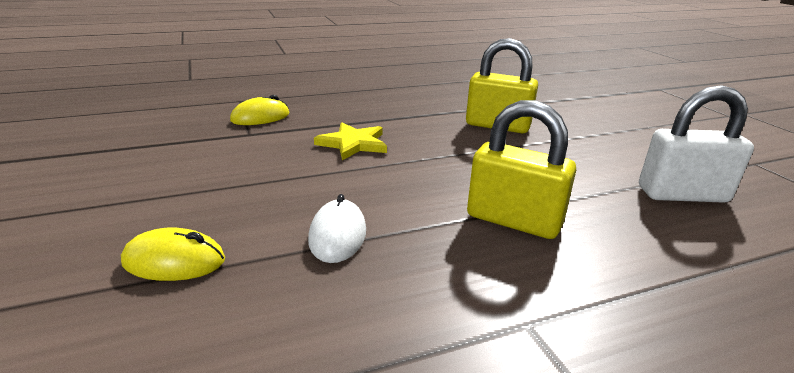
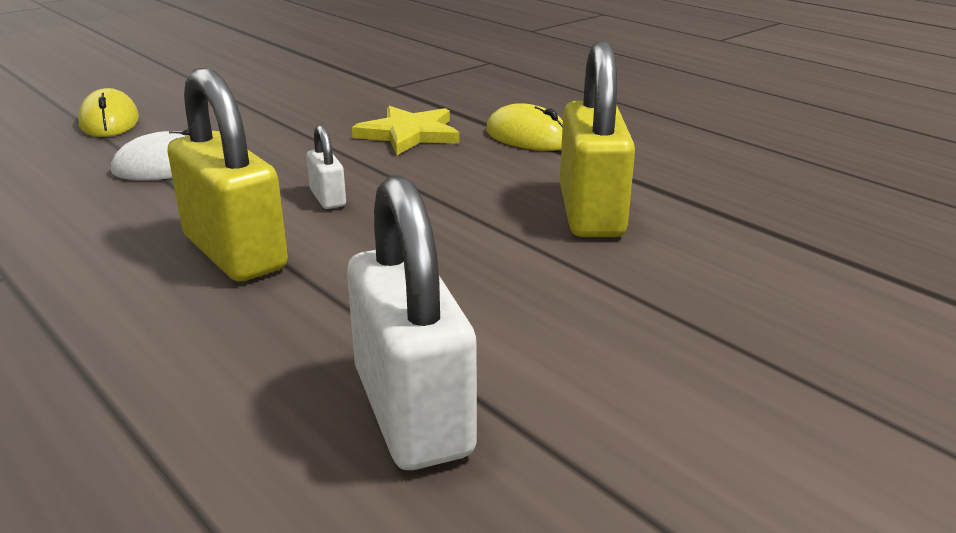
camera: 70 degrees right, 0 degrees up
(260, 117) = (446, 80): yellow mouse -> yellow mouse (528, 137)
(443, 182) = (328, 198): none -> white padlock
(513, 220) = (234, 253): yellow padlock -> yellow padlock turned 45 degrees counterclockwise

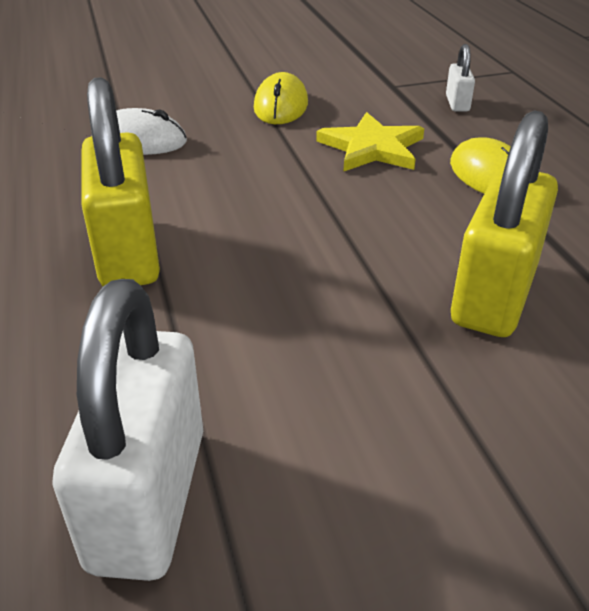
camera: 25 degrees right, 10 degrees up
(109, 121) = (128, 82): yellow mouse -> yellow mouse (281, 106)
(328, 198) = (246, 209): white padlock -> white padlock (457, 103)

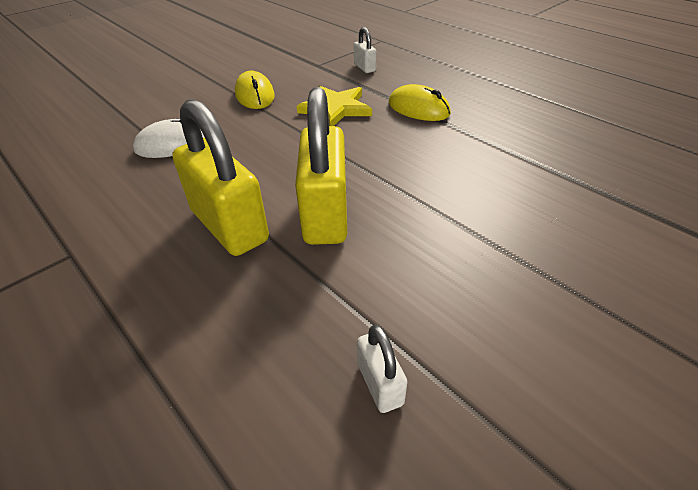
camera: 25 degrees left, 5 degrees up
(149, 498) = (380, 384): white padlock -> white padlock, size x0.46
(494, 295) = (474, 179): yellow padlock -> yellow padlock (325, 215)

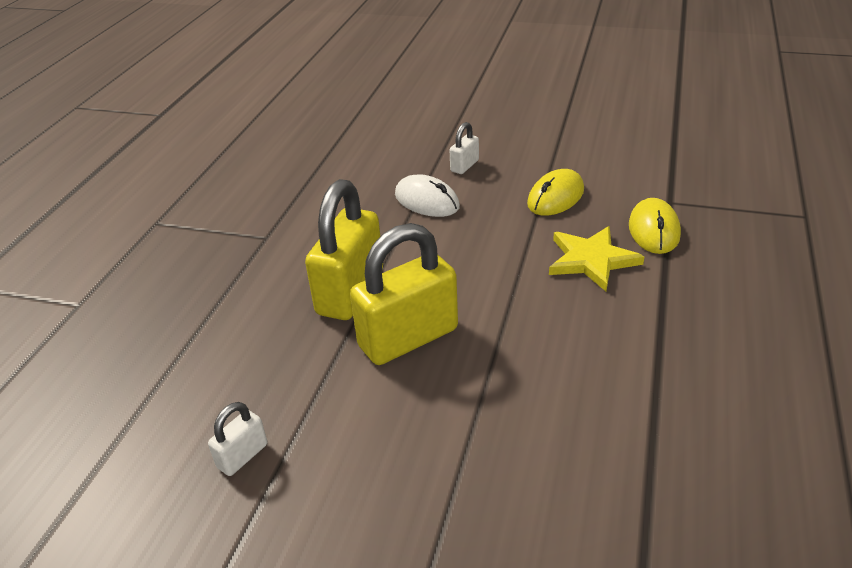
camera: 60 degrees right, 5 degrees down
(364, 68) = (710, 237): white padlock -> white padlock (464, 166)
(418, 109) = (664, 320): yellow mouse -> yellow mouse (654, 230)

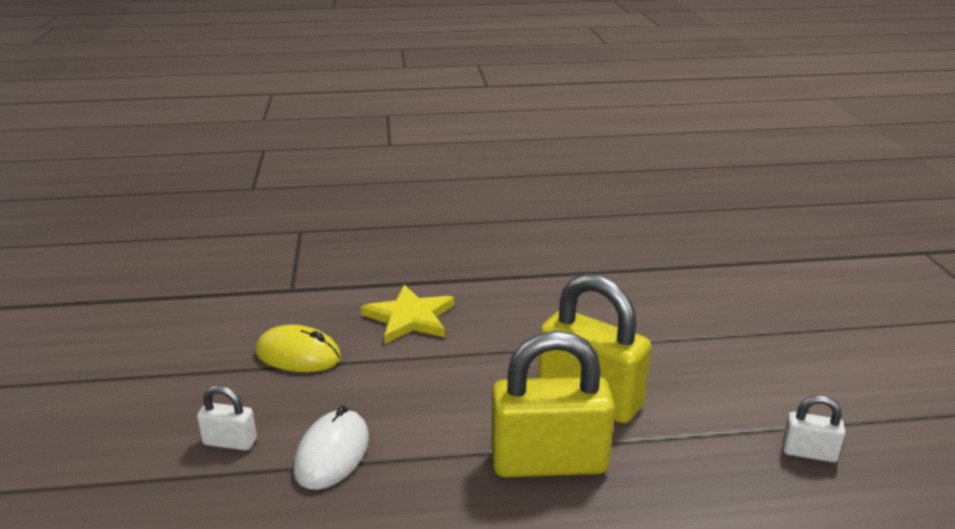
camera: 115 degrees left, 10 degrees down
(654, 230) = (346, 292): yellow mouse -> none

